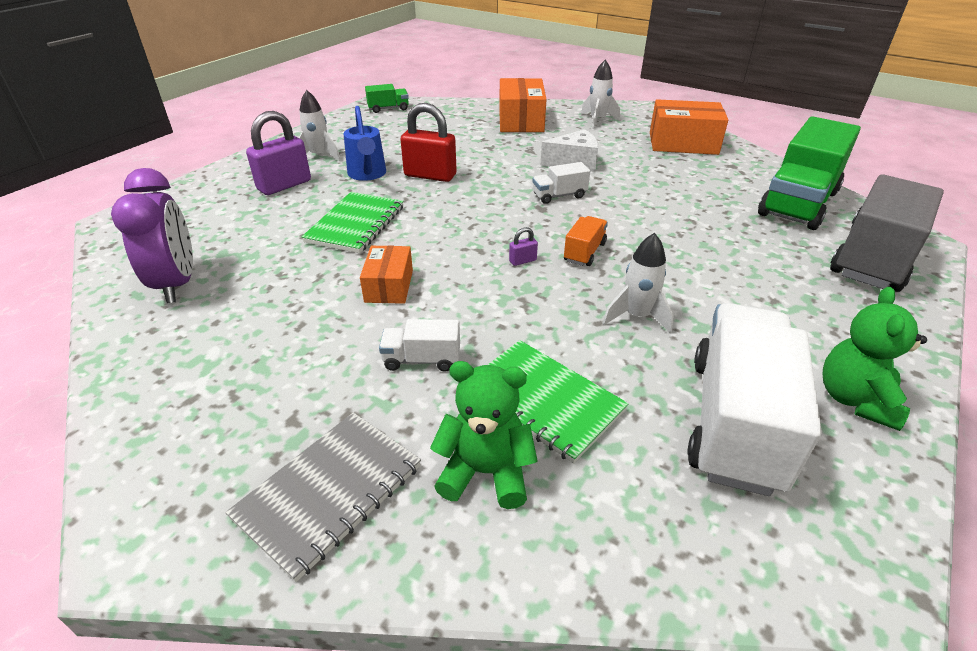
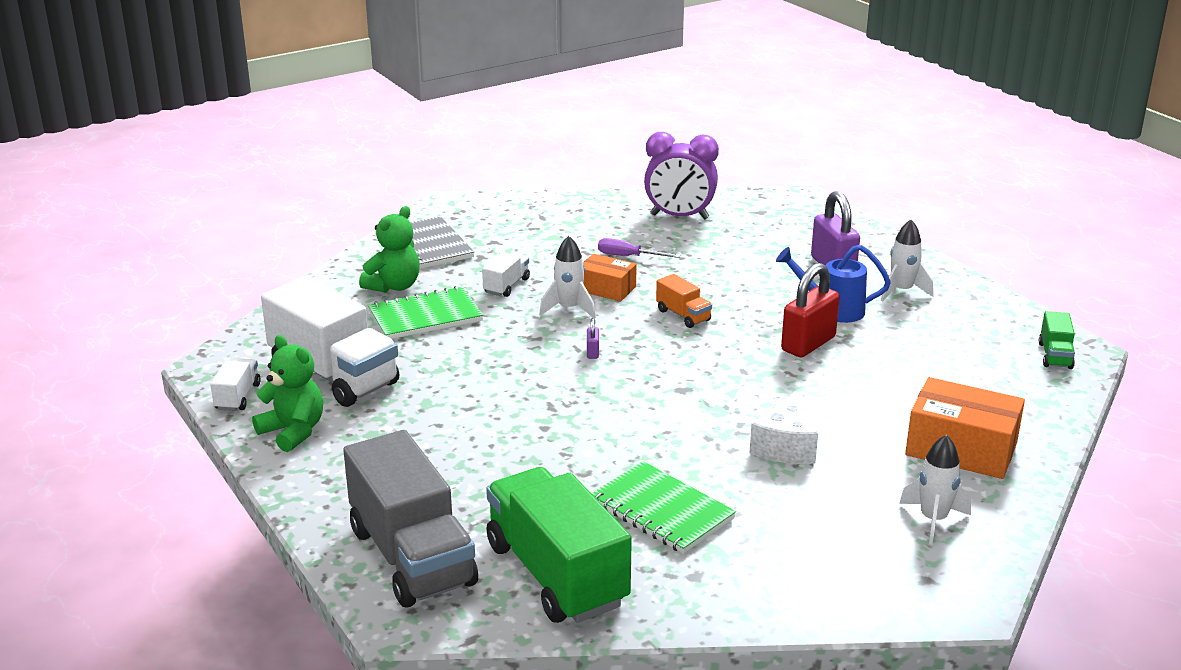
camera: 115 degrees right, 10 degrees down
(301, 292) = (628, 256): none -> purple screwdriver
(356, 224) = (722, 289): green notebook -> green notebook (661, 510)
(559, 196) = (703, 408): white truck -> white truck (238, 397)
(584, 252) = (579, 387): orange truck -> orange truck (683, 315)
(637, 316) = (467, 379): white rocket -> white rocket (569, 309)
(683, 143) = (797, 566): orange box -> none

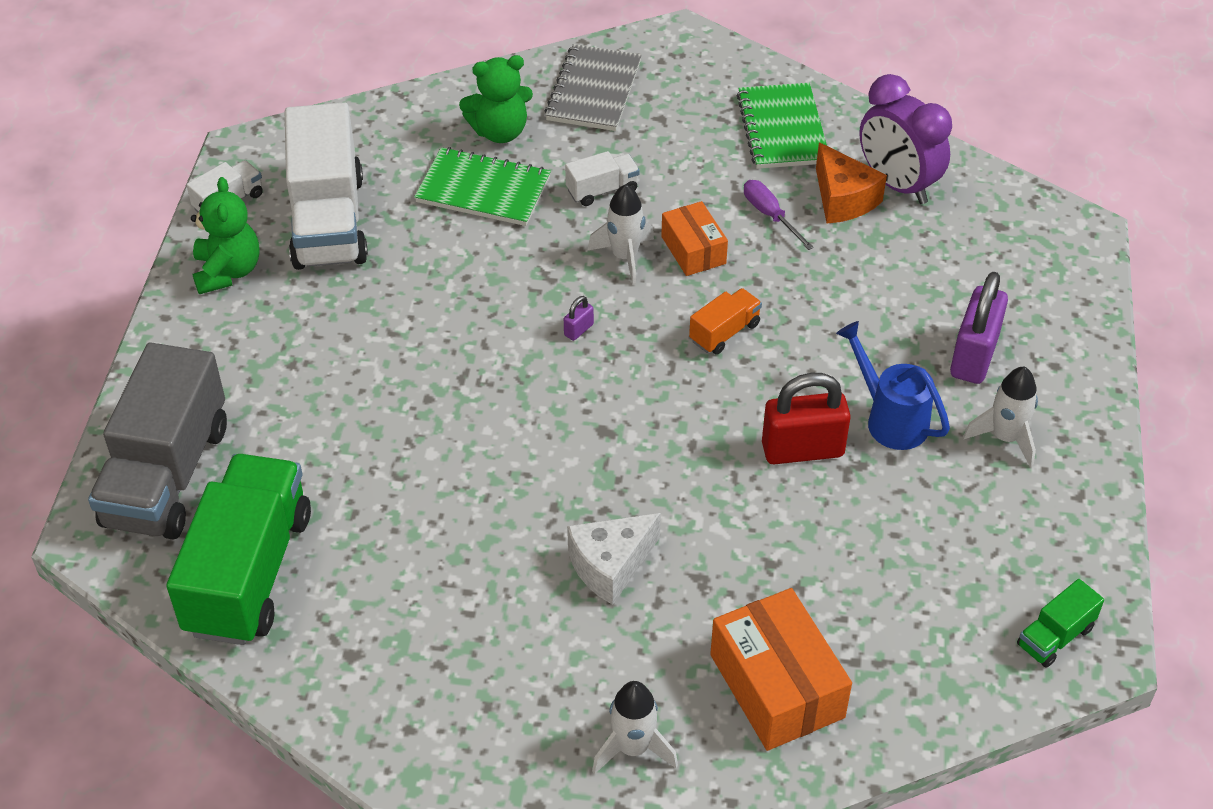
camera: 40 degrees right, 20 degrees up
(659, 234) = (843, 199): none -> orange cheese
(661, 510) = (411, 564): green notebook -> green notebook (782, 129)
(683, 315) = (724, 332): orange truck -> orange truck turned 135 degrees counterclockwise

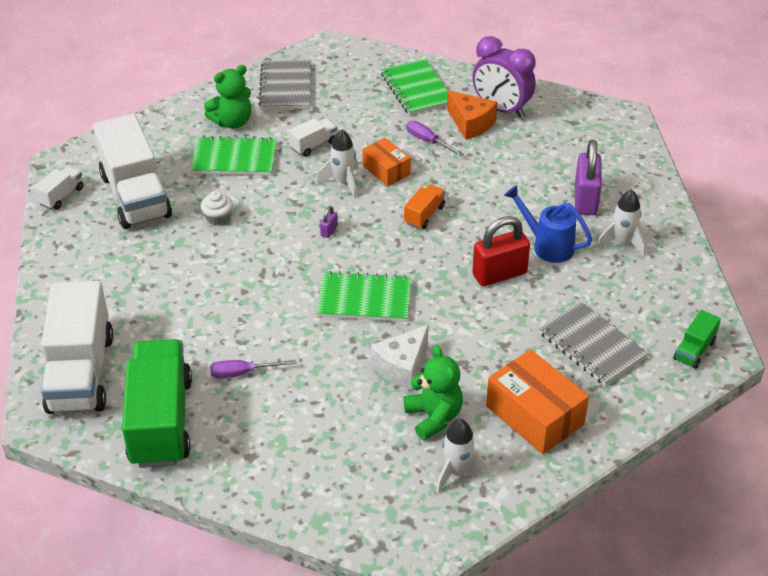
camera: 15 degrees left, 5 degrees down
(167, 475) = (81, 373): grey truck -> white truck
(228, 271) = (77, 239): green teddy bear -> green teddy bear (433, 417)
(384, 524) = (242, 373): none -> purple screwdriver
(430, 277) = (218, 218): none -> white cupcake
(593, 448) = (364, 299): none -> green notebook
(901, 594) = (592, 345): none -> grey notebook

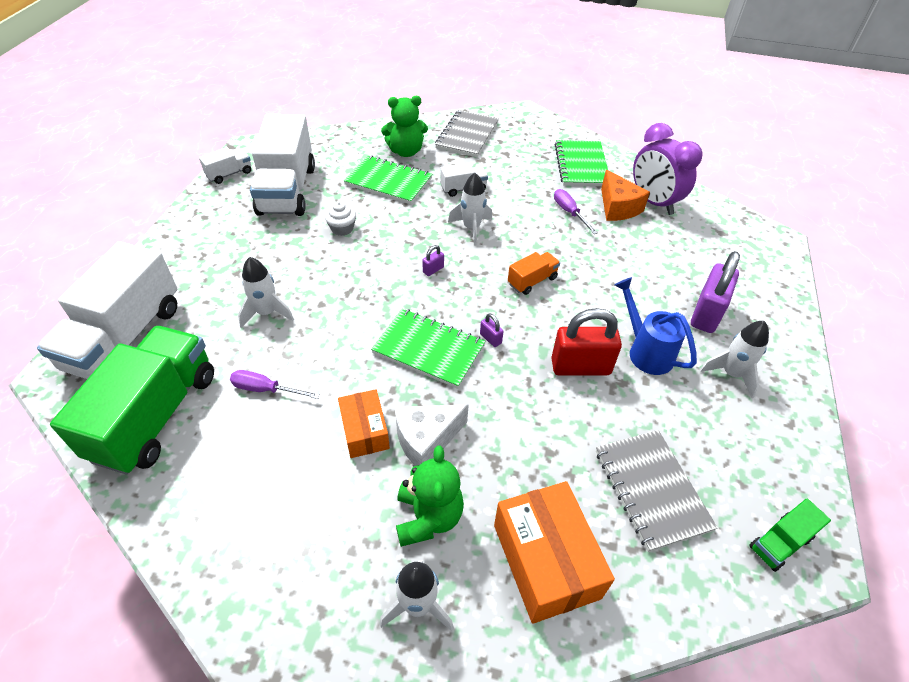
camera: 20 degrees right, 5 degrees up
(199, 313) = (267, 313): none -> white rocket
(386, 170) = (517, 228): orange box -> orange box (364, 431)
(413, 274) = (490, 338): none -> purple padlock

